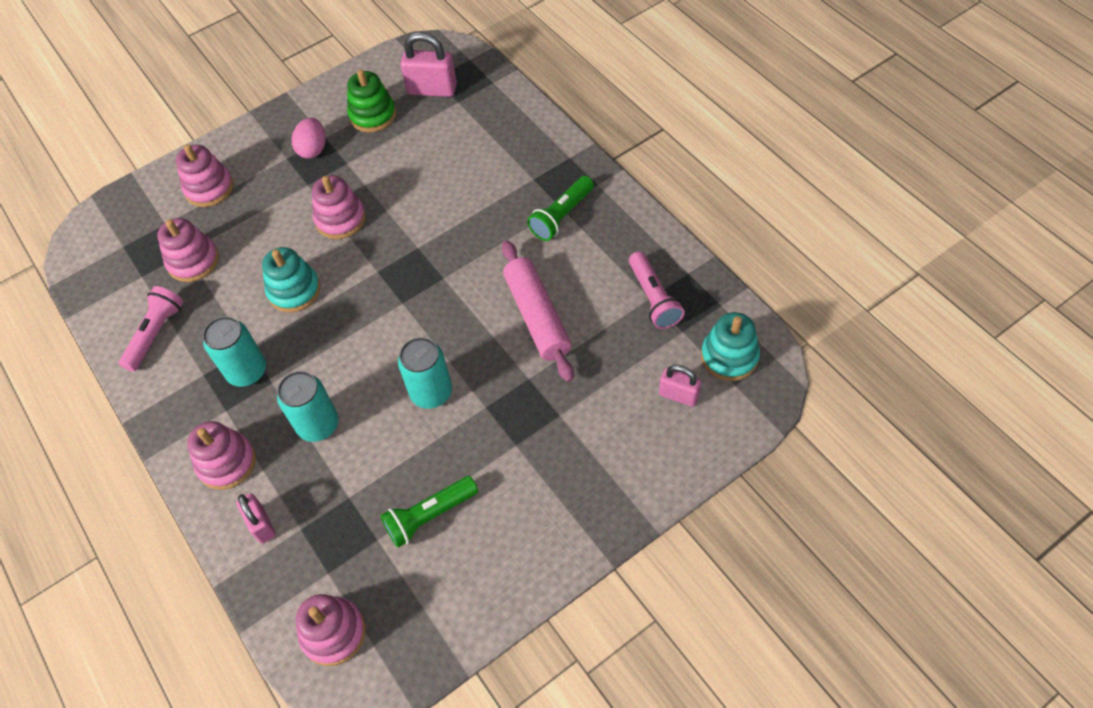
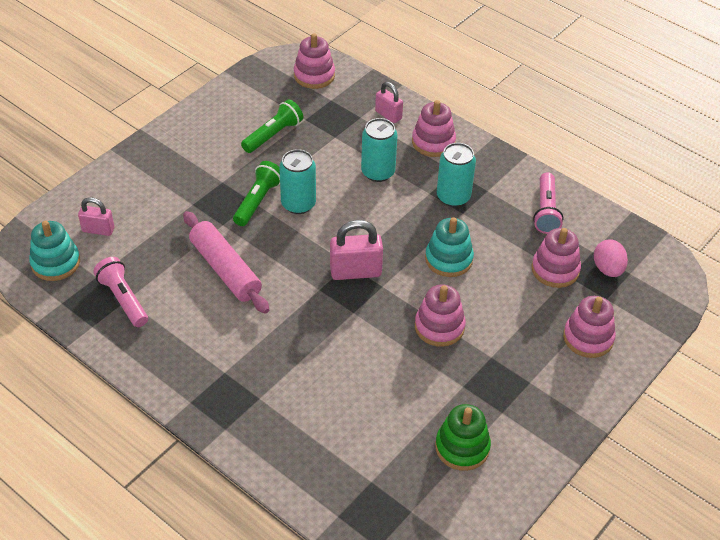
camera: 160 degrees right, 10 degrees down
(313, 149) = (507, 396): pink egg -> pink egg (608, 269)
(432, 89) = (407, 493): pink padlock -> pink padlock (355, 271)
(561, 216) = (221, 362): green flashlight -> green flashlight (258, 201)

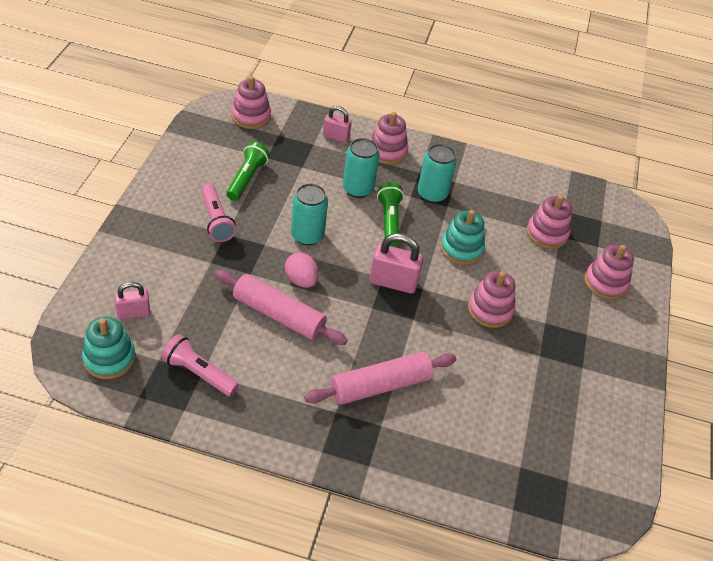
camera: 30 degrees left, 0 degrees up
(258, 201) = (269, 242): green flashlight -> green flashlight (389, 221)
(281, 362) = (380, 385): none -> pink rolling pin
(355, 271) = (393, 282): pink padlock -> pink padlock turned 45 degrees clockwise
(462, 447) = (572, 409): green stacking toy -> none
(546, 211) = (510, 187): pink flashlight -> pink flashlight (216, 220)
(608, 269) = (584, 221): pink egg -> pink egg (301, 280)

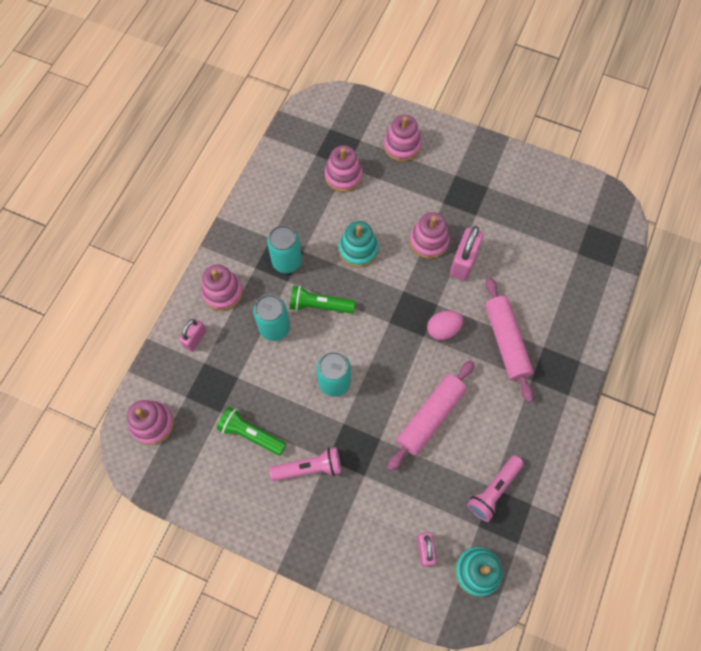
camera: 75 degrees left, 20 degrees up
(301, 280) = (390, 393): pink egg -> pink egg (443, 329)
(393, 282) = (395, 314): pink padlock -> pink padlock (463, 262)

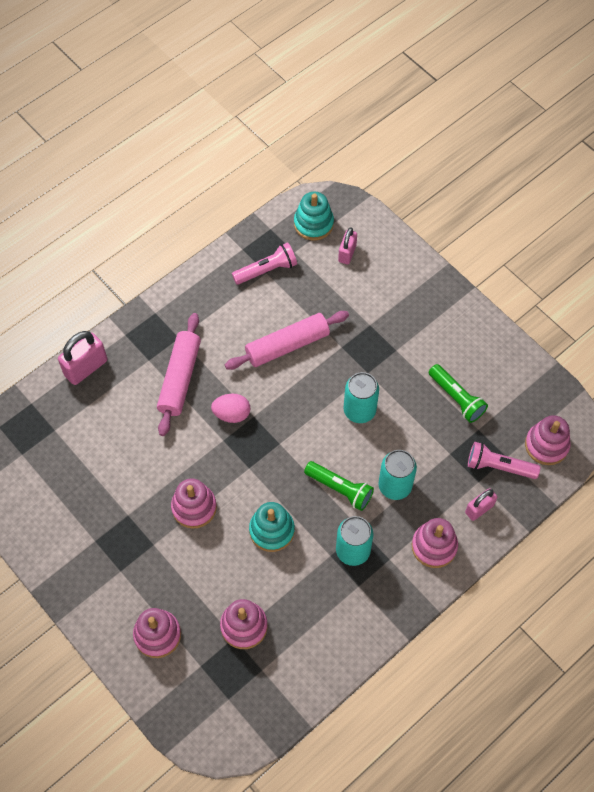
camera: 155 degrees left, 5 degrees down
(309, 468) = (415, 349): pink flashlight -> pink flashlight (499, 466)
(463, 262) = (172, 470): pink padlock -> pink padlock (86, 368)

